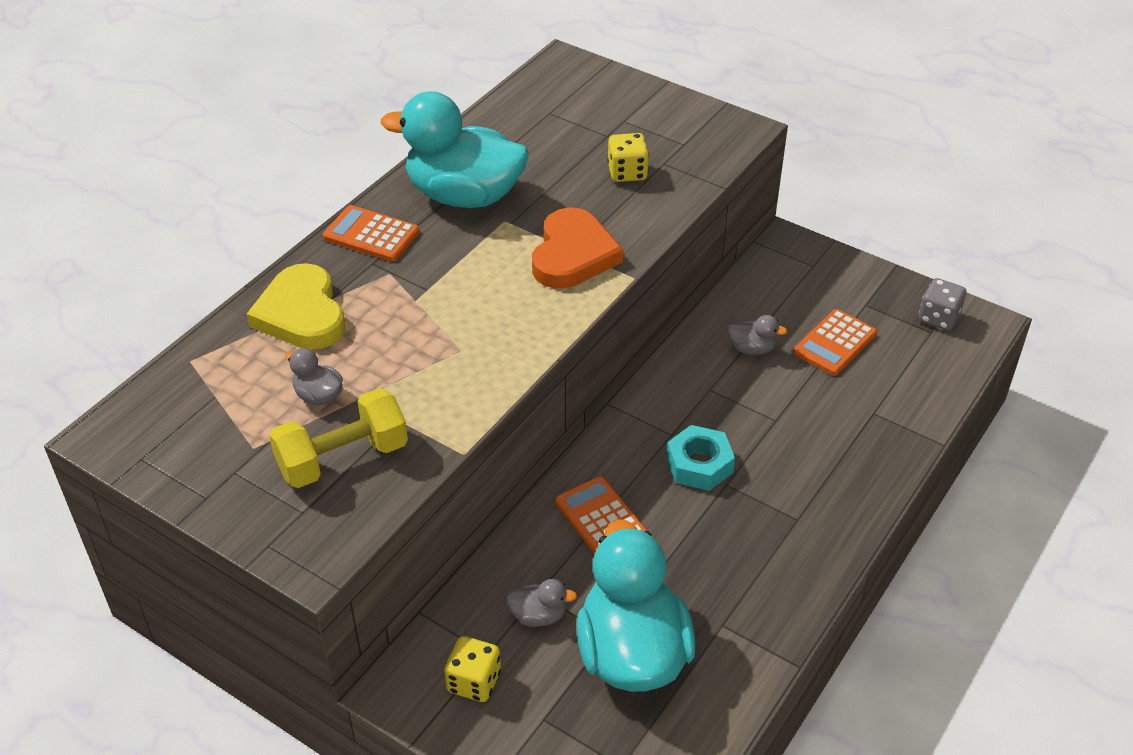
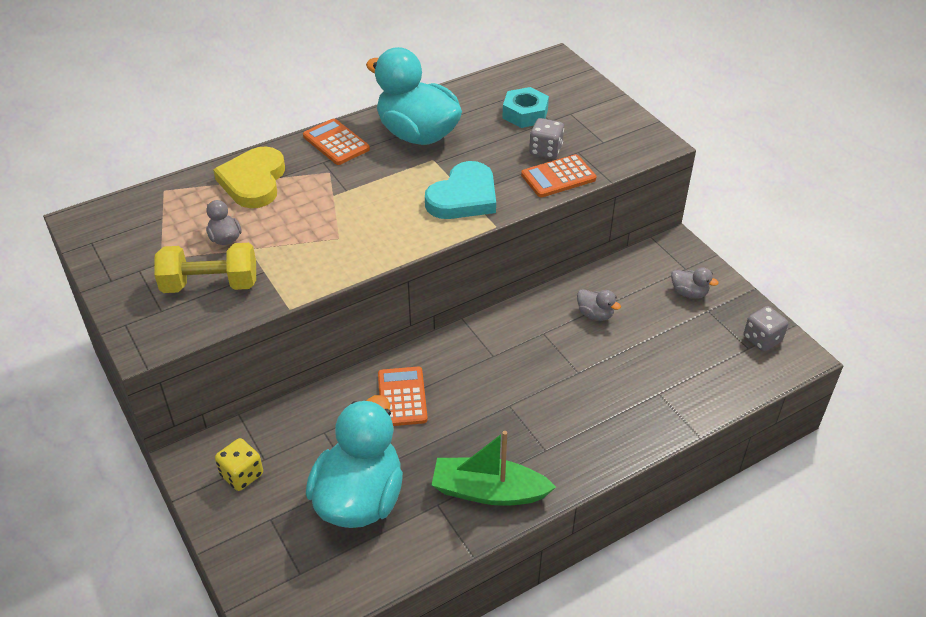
camera: 25 degrees right, 0 degrees up
(538, 616) = (314, 447): grey duck -> grey duck (689, 293)
(573, 254) = (463, 197): orange heart -> turquoise heart
(627, 173) = (545, 151): yellow dice -> grey dice
(699, 465) = (498, 384): turquoise nut -> turquoise nut (525, 114)
(768, 588) = (488, 491): none -> green boat
(835, 343) = (663, 331): orange calculator -> orange calculator (558, 177)

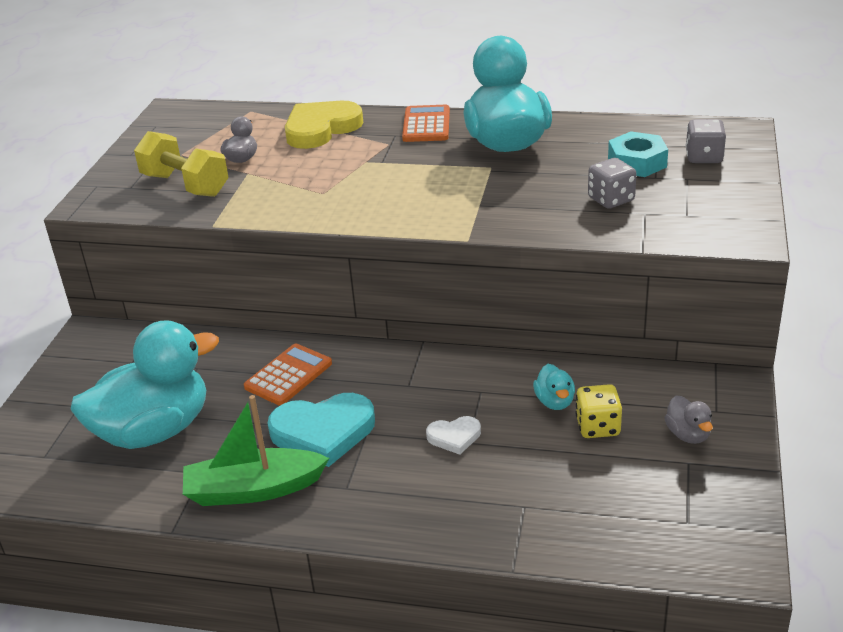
camera: 45 degrees right, 10 degrees down
(242, 475) = (103, 364): yellow dice -> yellow dice (597, 427)
(463, 197) = (473, 205): turquoise heart -> turquoise heart (323, 432)
(488, 491) = (254, 489): green boat -> green boat turned 60 degrees counterclockwise
(558, 177) = (590, 225): orange calculator -> none
(566, 374) = (454, 437): none -> white heart
(595, 314) = (554, 402): grey duck -> turquoise duck
(762, 339) = (716, 523): grey dice -> grey dice (704, 157)

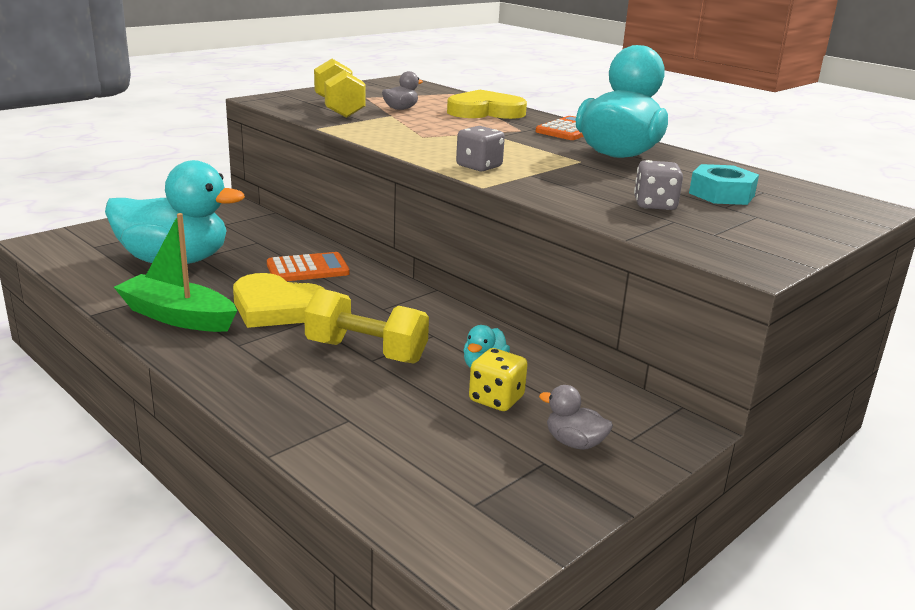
camera: 30 degrees right, 10 degrees down
(323, 432) = (277, 308): turquoise heart -> yellow heart
(454, 437) = (366, 352): white heart -> yellow dumbbell
(688, 435) = (574, 443): grey duck -> grey duck turned 105 degrees clockwise
(704, 157) = (798, 210): grey dice -> grey dice (479, 166)

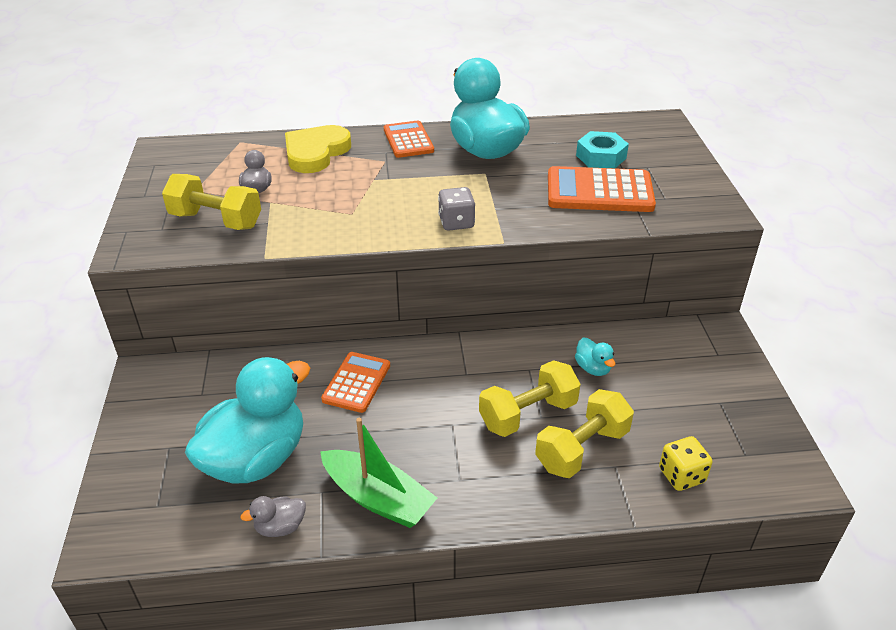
camera: 50 degrees left, 15 degrees up
(178, 317) = (378, 498): green boat -> green boat turned 120 degrees counterclockwise
(277, 308) = (414, 431): yellow heart -> none
(351, 393) = (582, 449): none -> yellow dumbbell
(496, 399) = (637, 384): yellow dice -> yellow dice (681, 475)
(574, 443) = (708, 379): grey duck -> grey duck (280, 527)
(655, 205) = (599, 191): grey dice -> orange calculator

